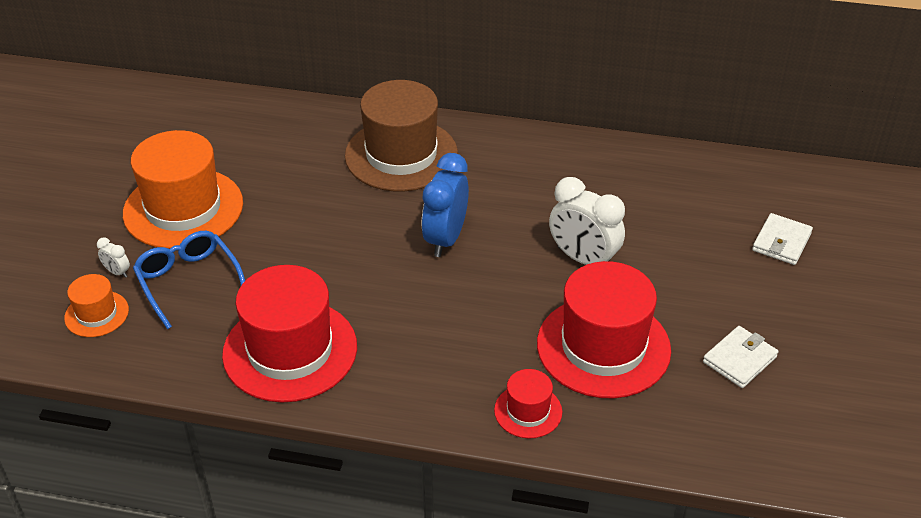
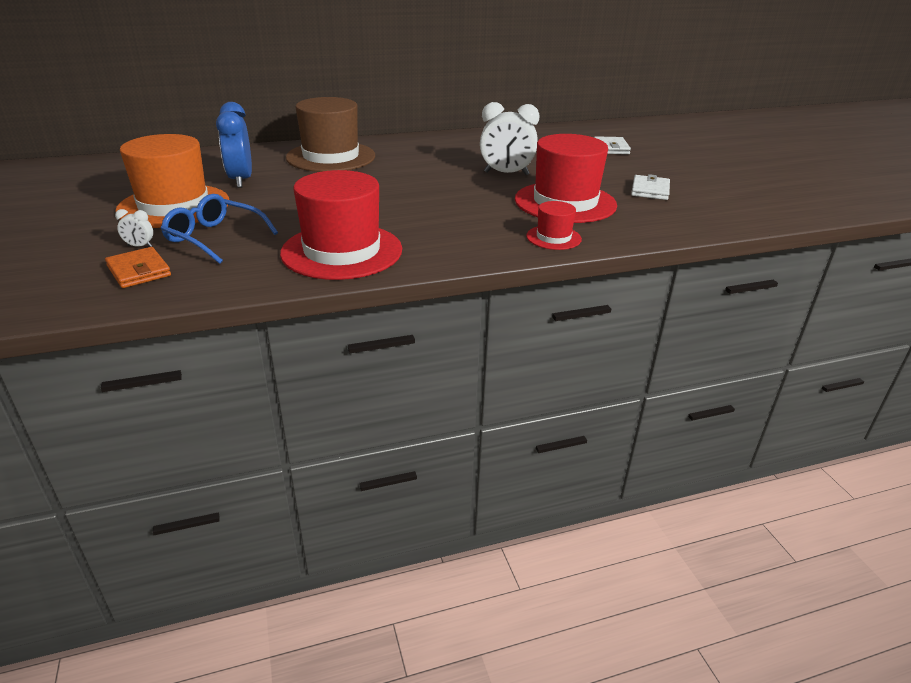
camera: 30 degrees left, 10 degrees down
(96, 314) = (139, 271): orange hat -> orange wallet
(445, 239) = (404, 182): blue clock -> blue clock (241, 180)

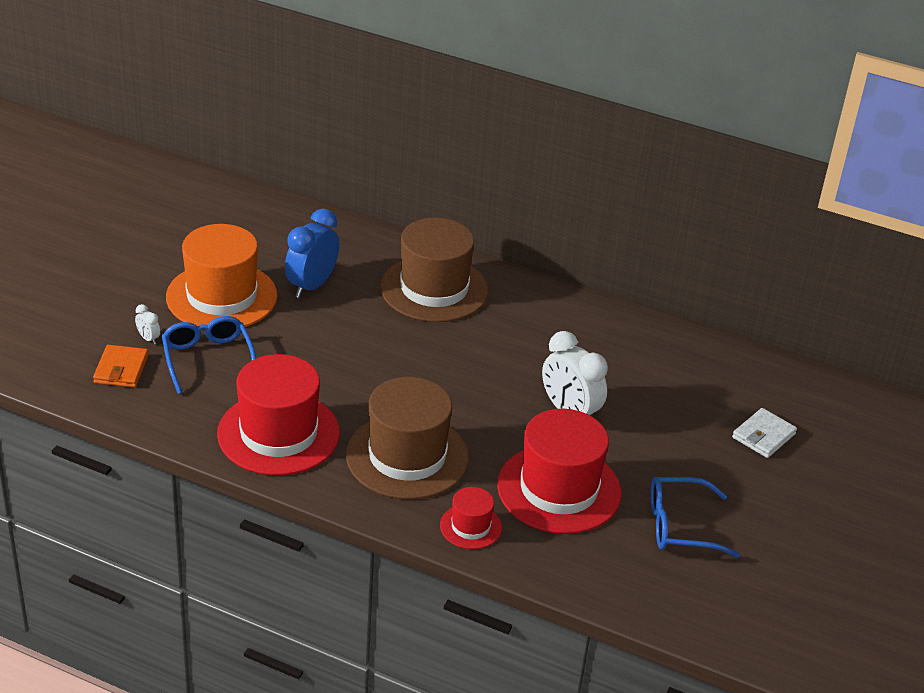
camera: 40 degrees right, 5 degrees up
(452, 225) = (407, 456): none -> brown hat
(650, 190) = (680, 526): white wallet -> blue glasses

